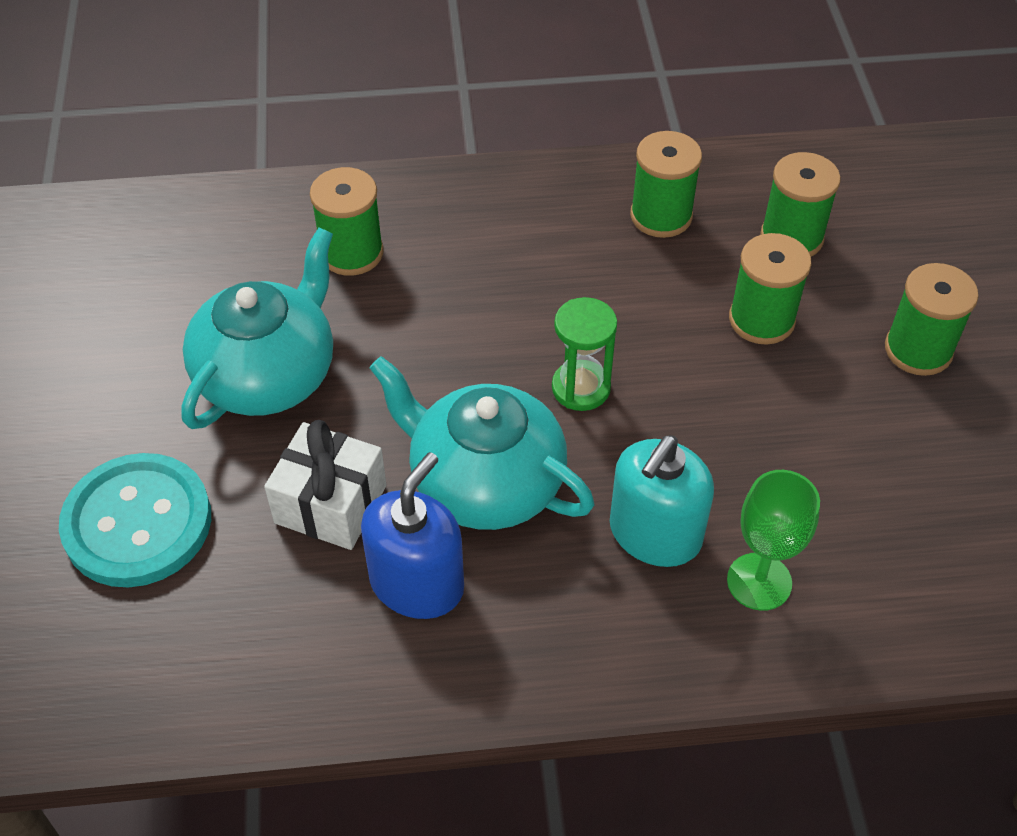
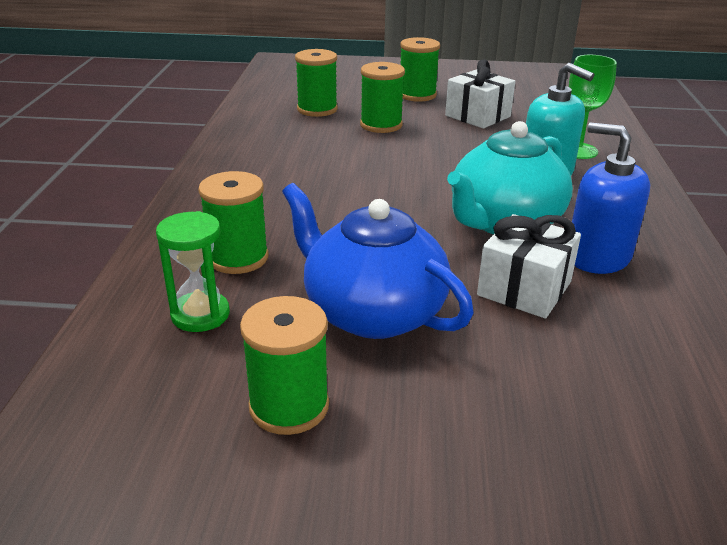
camera: 80 degrees left, 20 degrees down
(137, 523) = (549, 405): turquoise button -> none
(268, 375) = (372, 312): turquoise teapot -> blue teapot
(581, 388) = (422, 181): green hourglass -> green hourglass (200, 315)
(661, 216) = (275, 139): green spool -> green spool (289, 406)
(856, 439) = (477, 116): none -> white gift

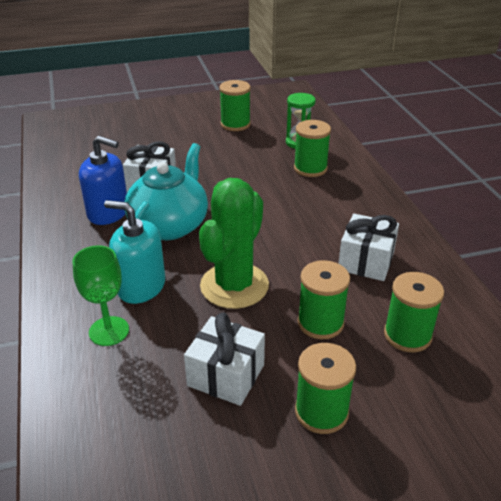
camera: 160 degrees right, 5 degrees up
(293, 150) = (366, 261): none -> white gift
(372, 312) = (224, 158): blue teapot -> none
(445, 157) = (234, 286): none -> green cactus

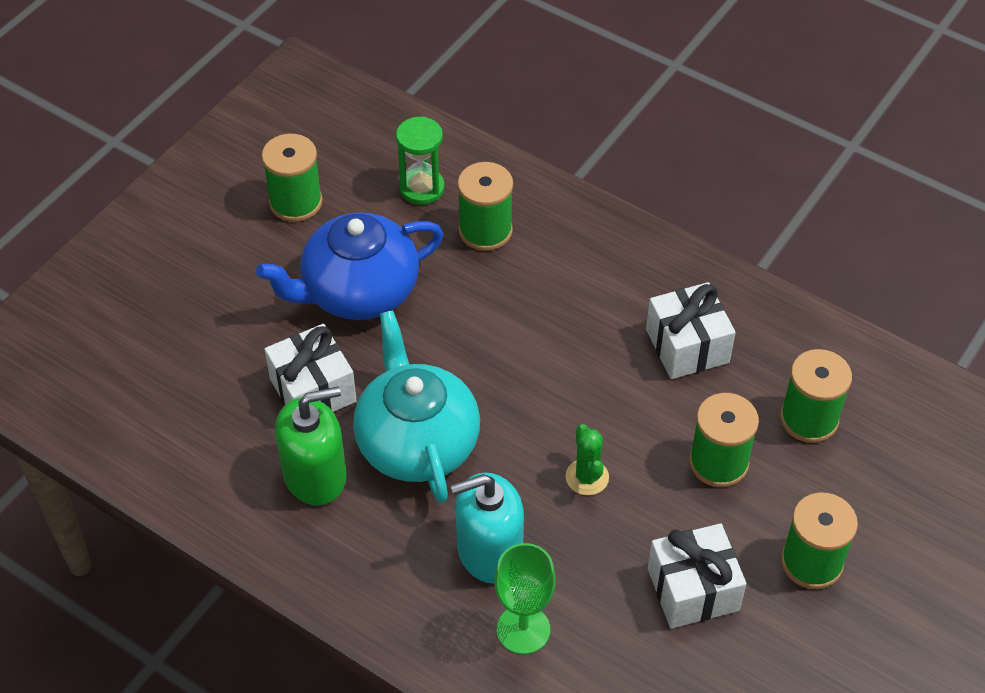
camera: 40 degrees left, 15 degrees up
(108, 212) = (315, 475): blue soap dispenser -> green soap dispenser
(221, 162) = (358, 291): none -> blue teapot
(234, 286) = (587, 477): green cactus -> green cactus, size x0.46

